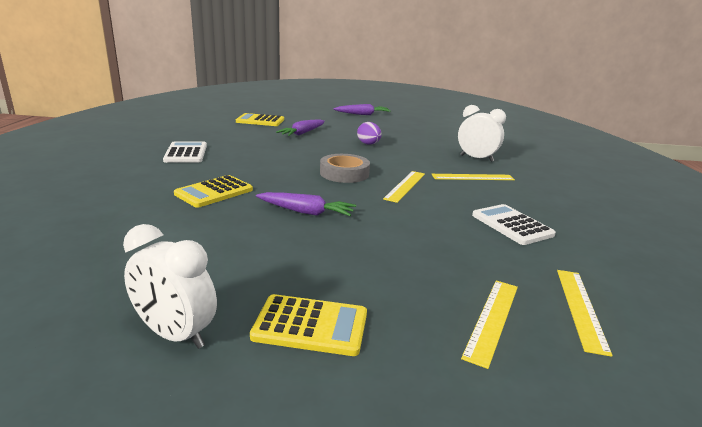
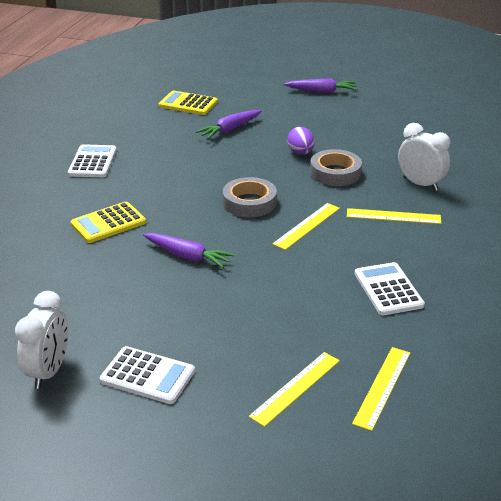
camera: 15 degrees right, 10 degrees up
(175, 335) = (49, 371): white clock -> white clock turned 120 degrees counterclockwise
(310, 325) = (147, 376): yellow calculator -> white calculator
(405, 154) = (335, 173): none -> grey tape

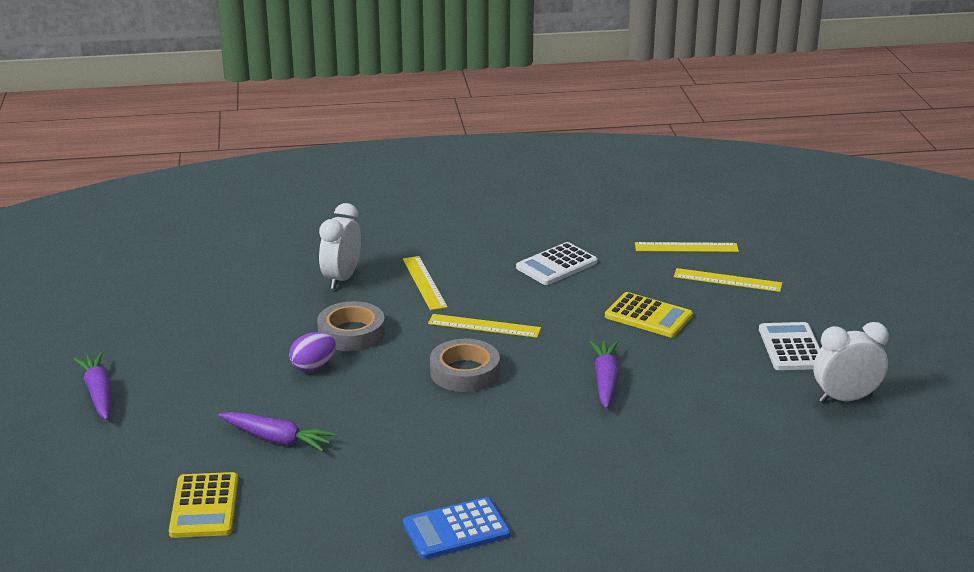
camera: 115 degrees left, 5 degrees down
(92, 162) = (456, 529): white calculator -> blue calculator
(108, 223) = (592, 456): yellow calculator -> yellow calculator (648, 316)

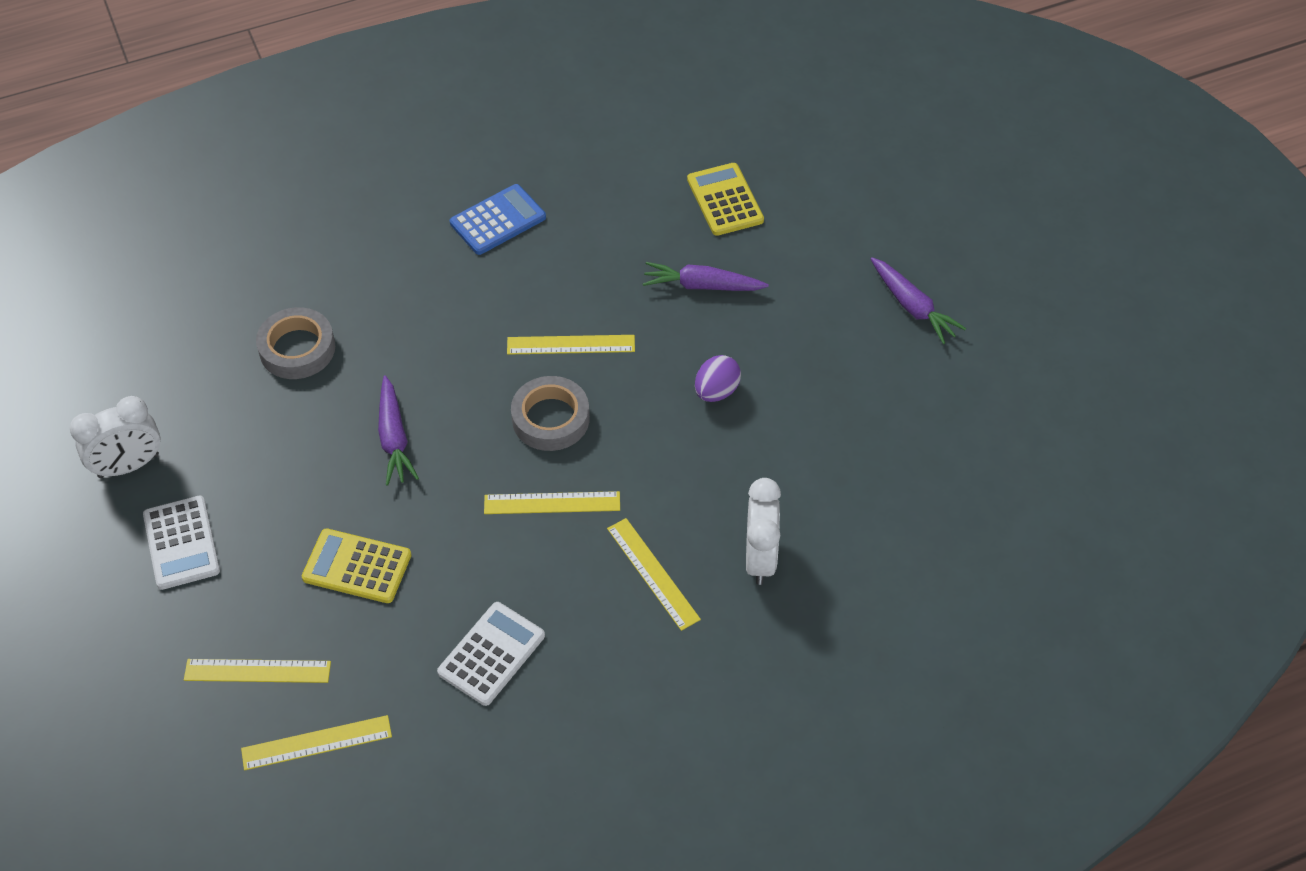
camera: 165 degrees right, 25 degrees up
(351, 333) = (701, 456): grey tape -> grey tape (297, 349)
(425, 416) = (571, 345): none -> yellow ruler

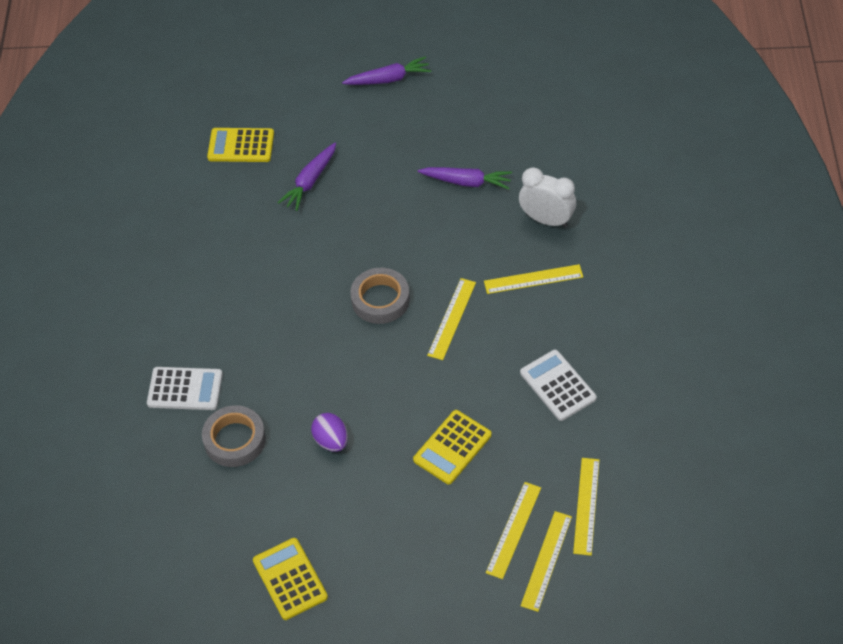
camera: 65 degrees left, 0 degrees up
(128, 466) = (290, 579): white clock -> yellow calculator
(181, 543) = (380, 556): white calculator -> white calculator (185, 389)
(394, 438) = (351, 397): purple carrot -> purple carrot (467, 182)
(498, 220) = (181, 281): blue calculator -> none
(571, 345) = (322, 270): yellow ruler -> yellow ruler (546, 560)
(716, 391) = (404, 201): purple egg -> purple egg (331, 441)

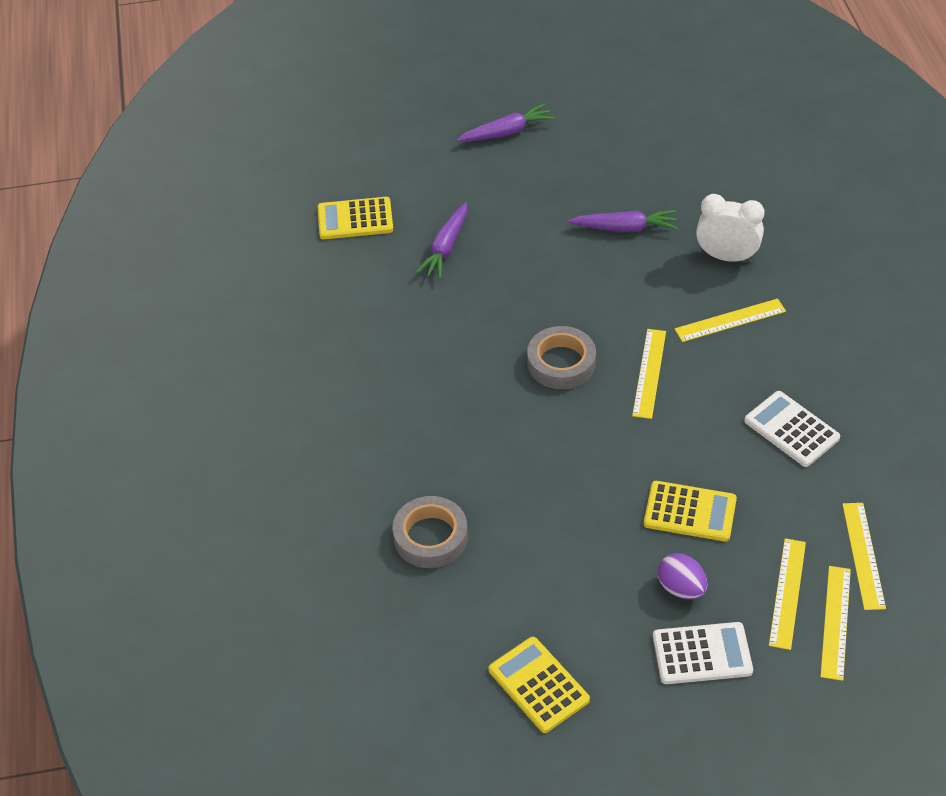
camera: 10 degrees left, 5 degrees down
(185, 389) = (356, 488): white calculator -> white calculator (702, 654)
(331, 441) = (546, 523): purple egg -> purple egg (681, 588)
(452, 447) = (690, 512): yellow calculator -> yellow calculator turned 105 degrees counterclockwise

